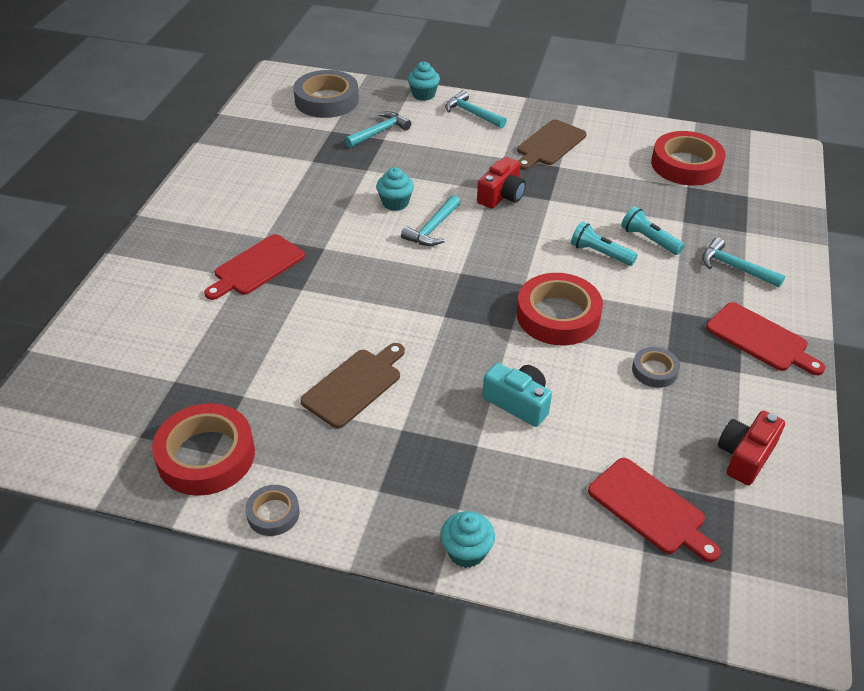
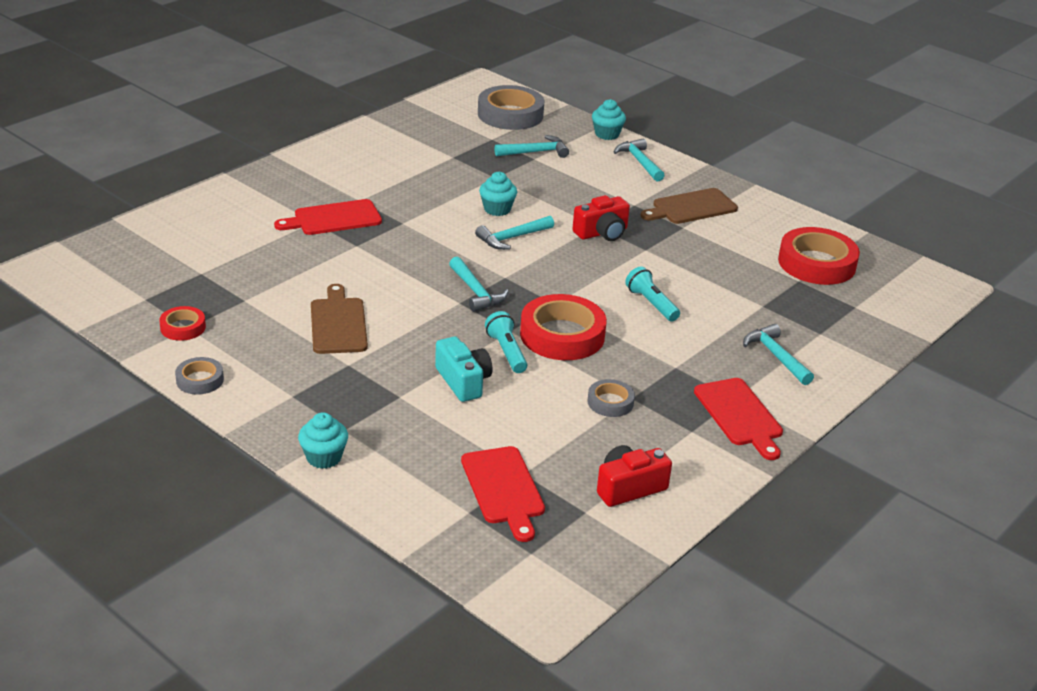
camera: 25 degrees right, 10 degrees down
(206, 455) = (183, 327): red tape -> red tape, size x0.51
(354, 385) = (338, 323): brown cutting board -> brown cutting board turned 75 degrees counterclockwise
(449, 299) = (476, 292): none -> turquoise hammer
(649, 240) = (711, 309): turquoise flashlight -> turquoise flashlight (507, 352)

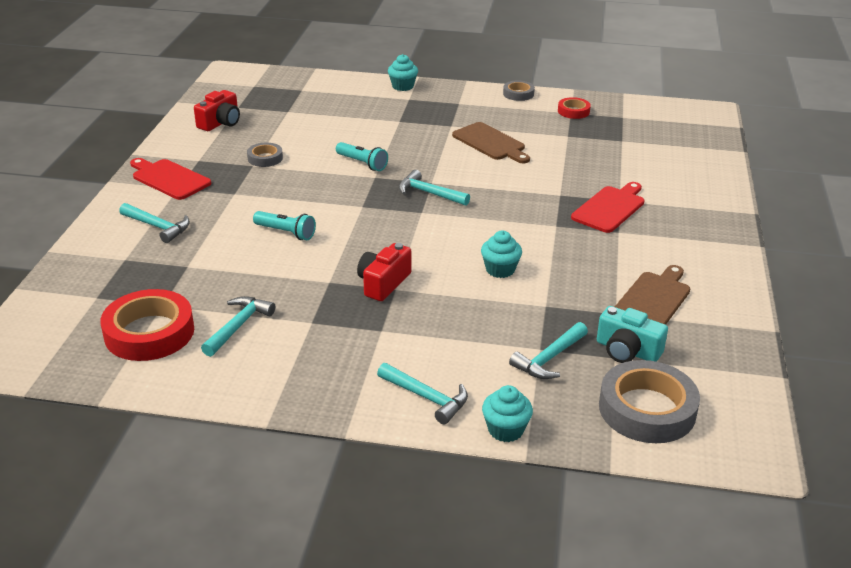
camera: 150 degrees right, 0 degrees up
(463, 381) = (371, 139): turquoise camera -> turquoise camera (627, 350)
(504, 489) = (292, 102): red cutting board -> none
(512, 238) = (454, 247): turquoise hammer -> turquoise hammer (238, 326)
(562, 335) = (335, 186): red tape -> none
(691, 207) = (320, 352): brown cutting board -> brown cutting board (653, 300)

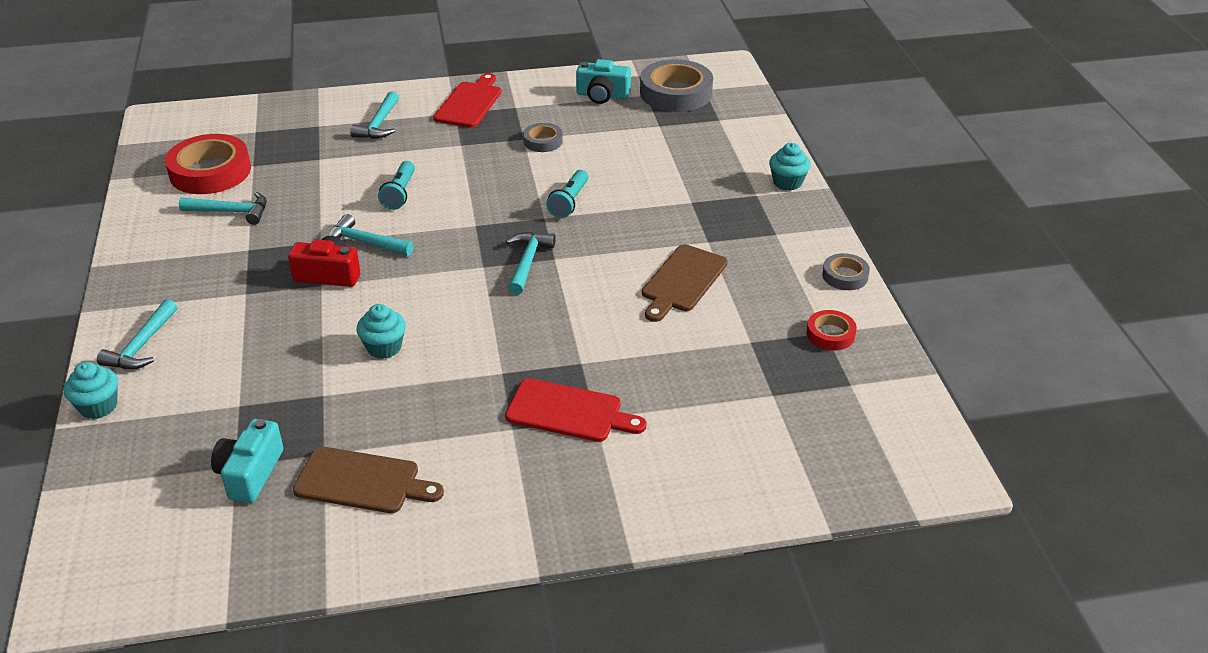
camera: 70 degrees right, 5 degrees up
(220, 123) = (602, 95): red camera -> turquoise camera
(549, 358) = (222, 415): turquoise hammer -> turquoise hammer (365, 242)
(647, 409) = (144, 504): grey tape -> grey tape (676, 93)

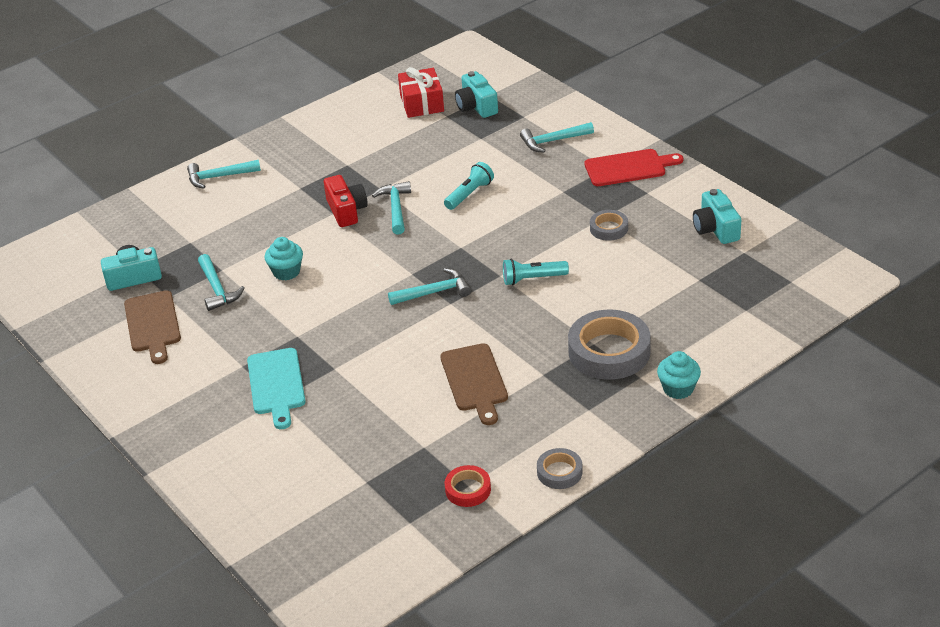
camera: 65 degrees right, 0 degrees up
(98, 406) = (155, 192): turquoise cupcake -> none
(210, 171) = (422, 103): red tape -> red gift
(231, 212) = (382, 136): turquoise hammer -> turquoise hammer (217, 289)
(264, 144) = (476, 106): none -> turquoise camera
(400, 193) = (469, 194): turquoise flashlight -> turquoise flashlight turned 150 degrees clockwise
(569, 412) = (276, 385): red cutting board -> turquoise cutting board
(676, 93) = (766, 267): grey tape -> grey tape (609, 351)
(682, 281) = (475, 381): brown cutting board -> brown cutting board turned 105 degrees counterclockwise

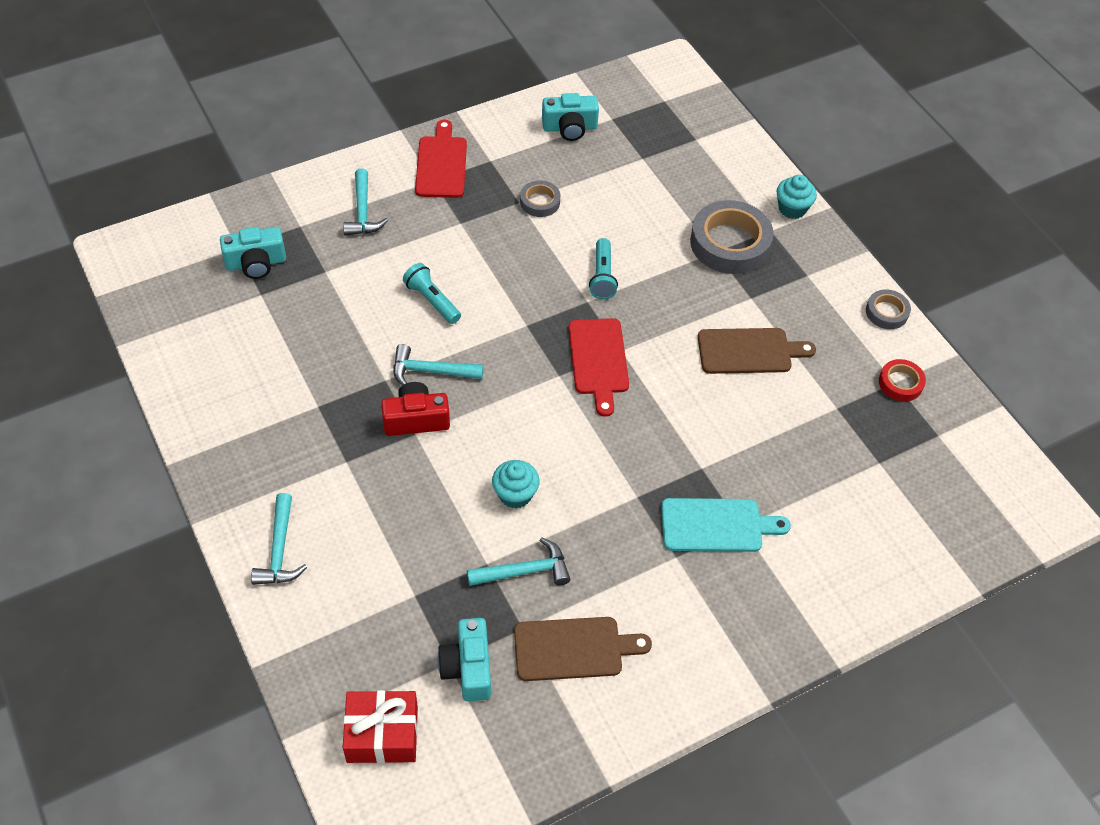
camera: 85 degrees left, 15 degrees up
(422, 103) = (220, 313): red gift -> red gift (382, 734)
(434, 292) = (598, 360): turquoise hammer -> red cutting board

